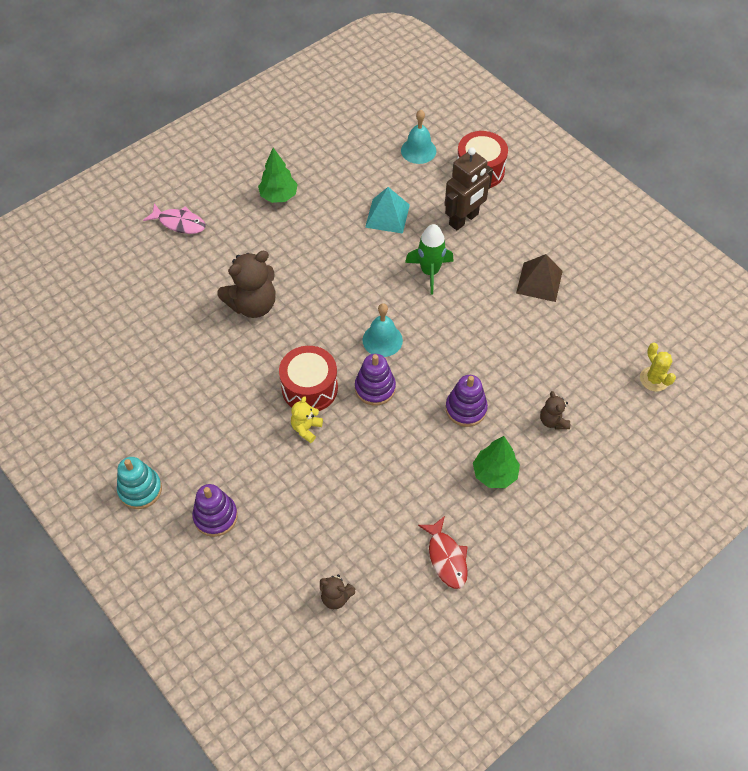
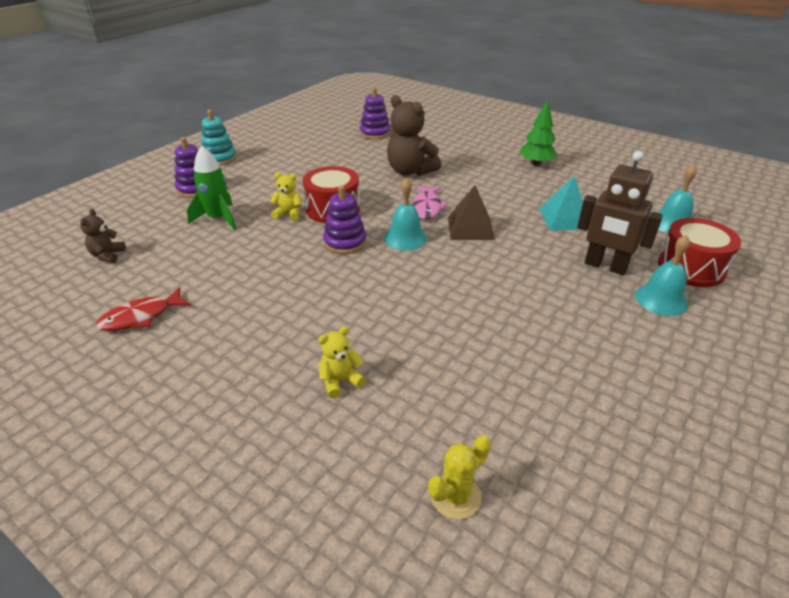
camera: 75 degrees right, 20 degrees down
(179, 223) = (472, 132): pink fish -> pink fish (427, 207)
(430, 272) = (511, 254): green rocket -> green rocket (218, 219)
(466, 409) = (337, 304): purple stacking toy -> purple stacking toy (375, 133)
(494, 474) = (252, 339): green tree -> none
(511, 206) = (661, 299): none -> turquoise bell
(539, 282) = (559, 339): brown pyramid -> brown pyramid (470, 228)
(553, 421) = (340, 381): brown teddy bear -> yellow teddy bear

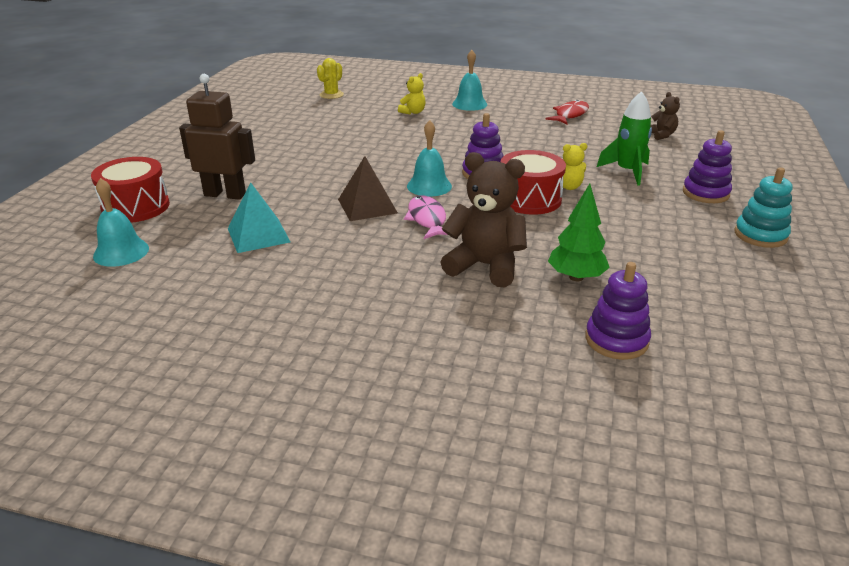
camera: 160 degrees right, 5 degrees down
(536, 164) = (293, 321): green tree -> green tree (576, 277)
(661, 299) = (184, 178): turquoise bell -> turquoise bell (469, 104)

